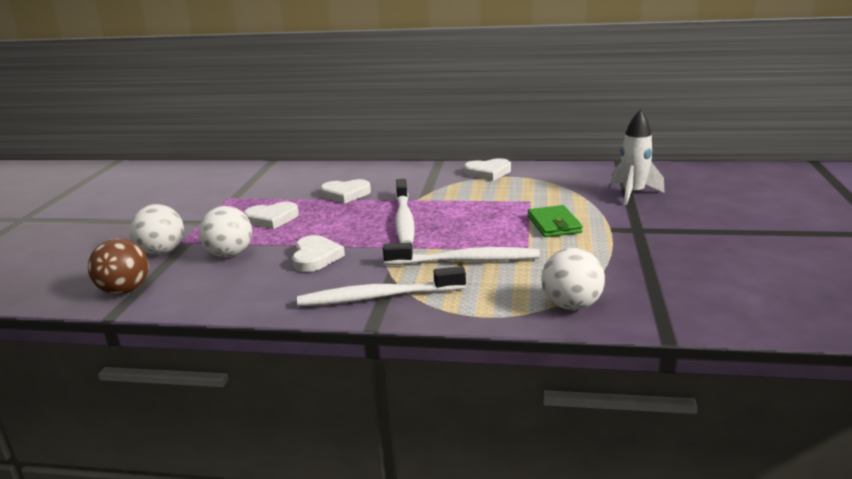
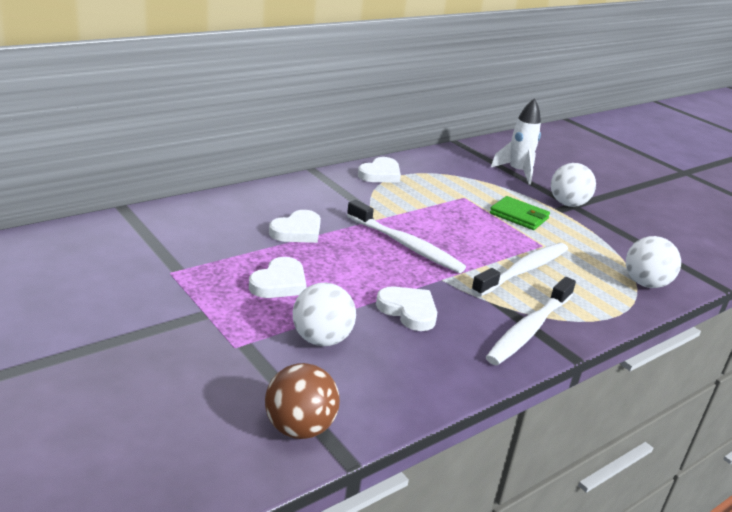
camera: 50 degrees left, 5 degrees up
(162, 251) = (239, 366): white ball -> white ball (568, 204)

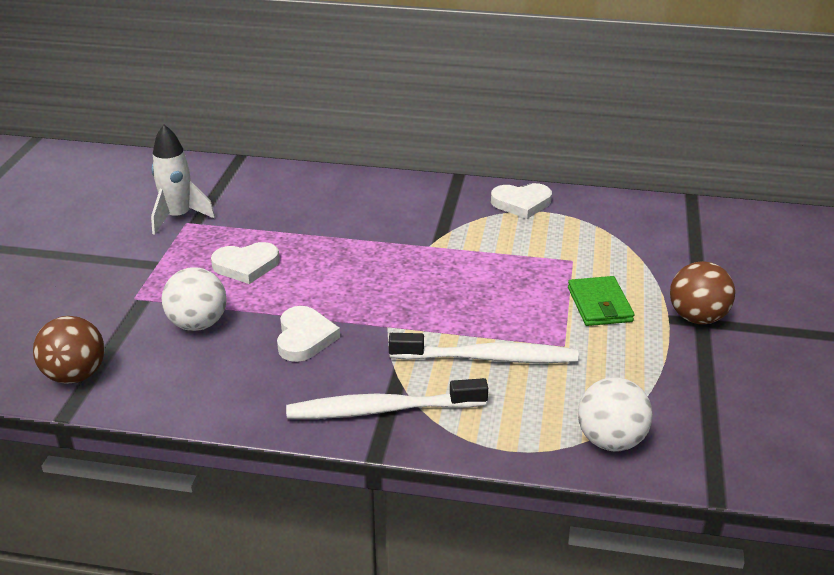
camera: 50 degrees right, 5 degrees up
(297, 231) = (338, 228): white heart -> none
(406, 245) = (413, 281): white toothbrush -> none
(517, 172) = (703, 258): white rocket -> white rocket (178, 217)
(568, 204) = (697, 317): white ball -> brown ball

